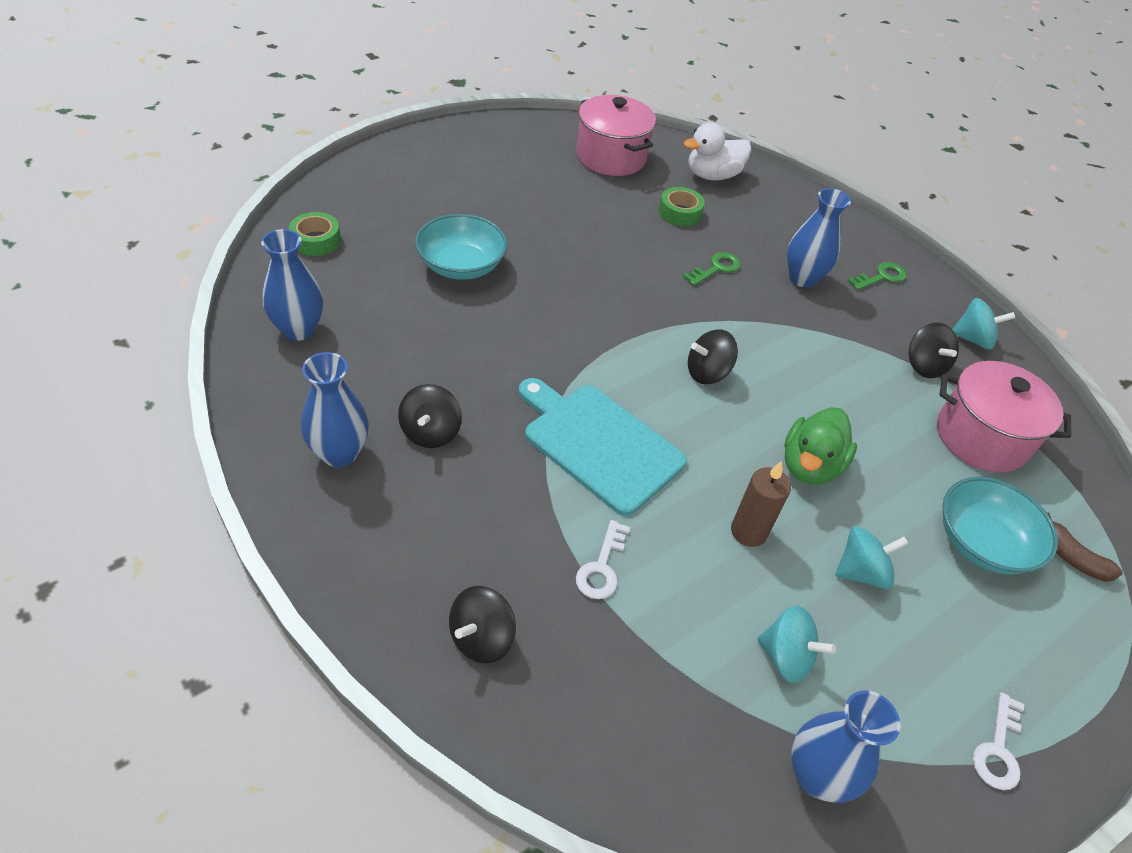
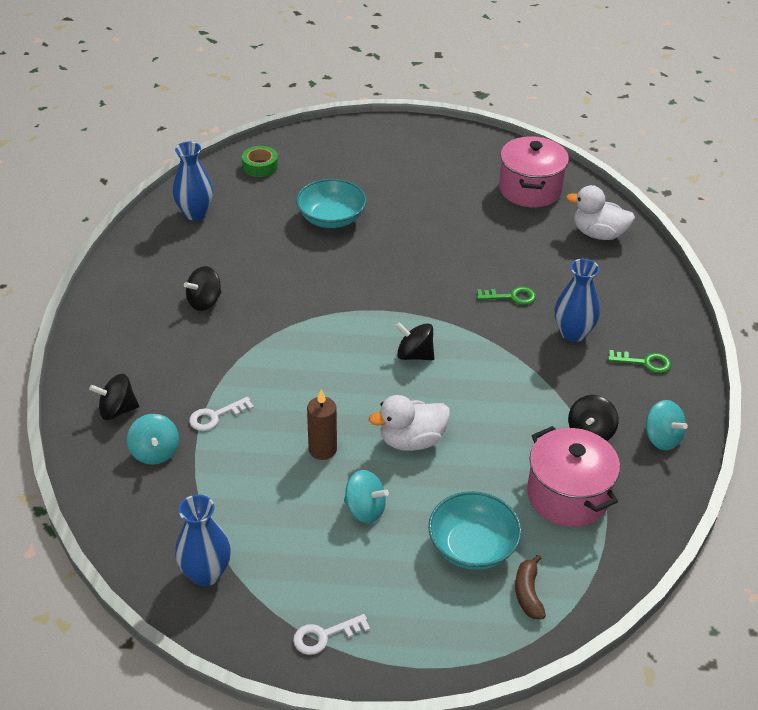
camera: 45 degrees right, 5 degrees down
(339, 453) = (146, 288): blue vase -> none
(599, 444) = (292, 357): turquoise cutting board -> none
(680, 213) = (533, 249): green tape -> none
(786, 657) = (261, 517): turquoise spinning top -> turquoise spinning top (155, 452)
(809, 466) = (411, 440): green duck -> white duck

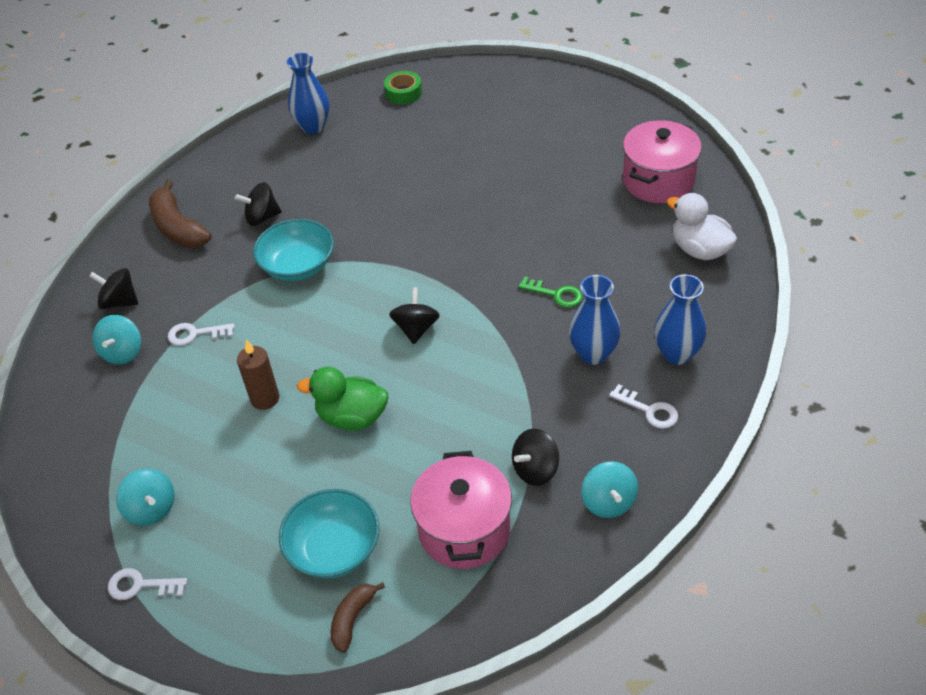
camera: 30 degrees right, 5 degrees up
(127, 331) = (178, 227): none -> brown banana
(206, 573) = (85, 484): blue vase -> blue vase (676, 354)
(331, 218) = (434, 162): turquoise bowl -> turquoise bowl (298, 265)
(365, 509) = (261, 473): turquoise spinning top -> turquoise spinning top (151, 509)
(411, 440) = (352, 417): white duck -> green duck
(414, 355) = (416, 328): black spinning top -> black spinning top turned 45 degrees clockwise
(644, 362) = (649, 410): green key -> white key

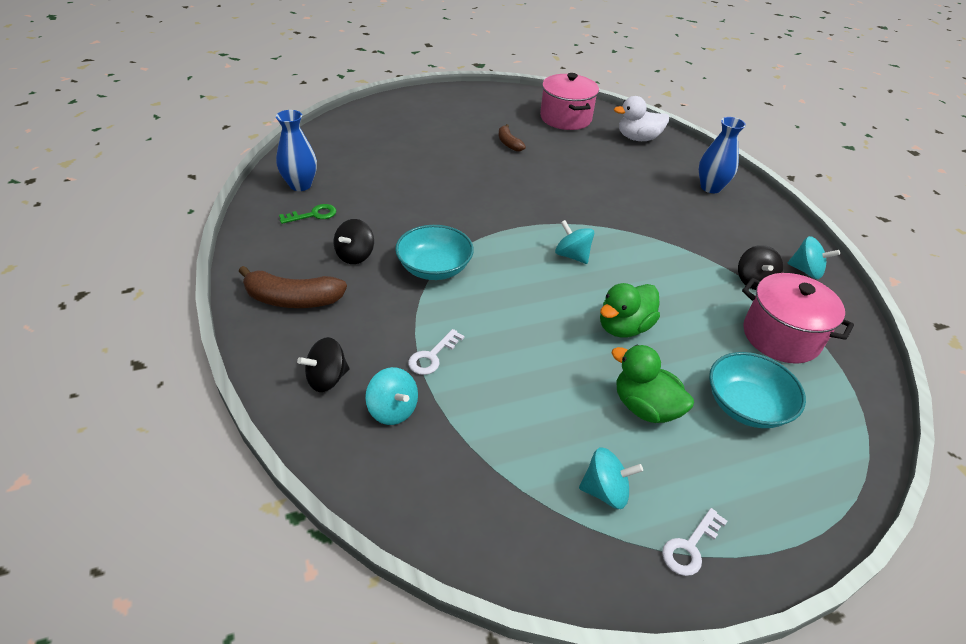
camera: 55 degrees left, 5 degrees down
(263, 484) = (645, 407): none -> green duck
(265, 398) = (553, 358): brown candle -> none
(352, 619) = (823, 433): brown banana -> brown banana (508, 143)
(403, 93) = (337, 139): green tape -> none
(416, 328) = (572, 255): black spinning top -> turquoise spinning top
(556, 294) = (612, 194): green key -> green key (313, 215)
(593, 354) = (678, 210): blue vase -> none
(649, 410) = (745, 219): white key -> none

